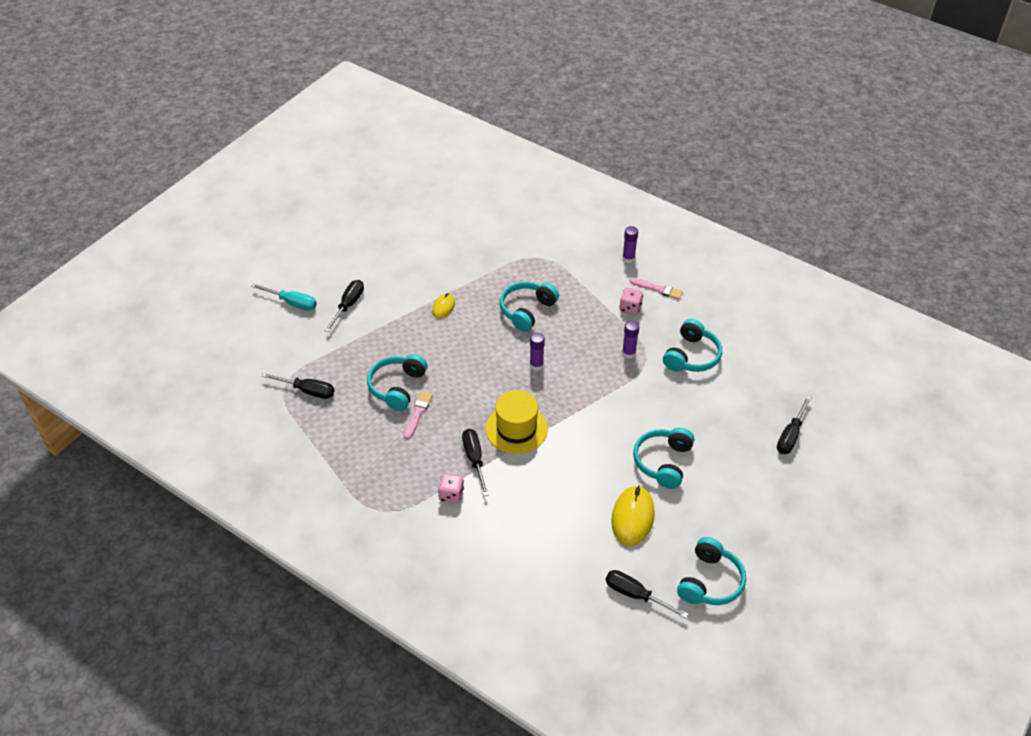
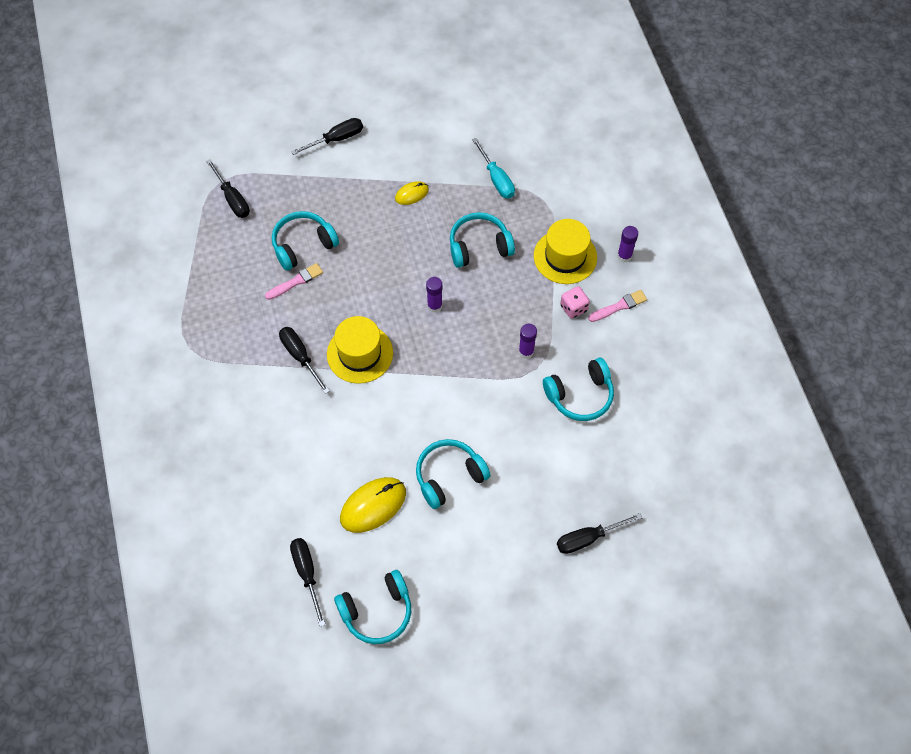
camera: 40 degrees right, 15 degrees up
(292, 303) = (295, 106): turquoise screwdriver -> turquoise screwdriver (496, 179)
(451, 495) = (253, 374): pink dice -> none
(474, 459) = (300, 356): black screwdriver -> black screwdriver turned 60 degrees counterclockwise
(591, 282) = (565, 257): none -> yellow hat
(657, 289) = (619, 306): pink brush -> pink brush turned 90 degrees counterclockwise

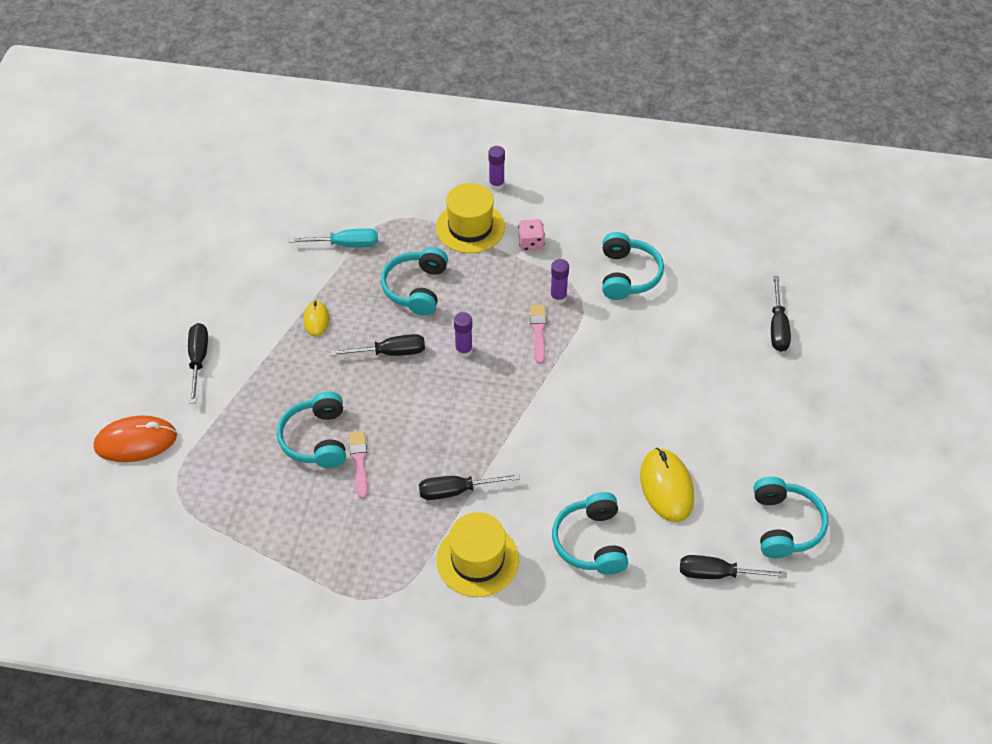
camera: 65 degrees left, 10 degrees down
(232, 199) = (209, 486): black screwdriver -> black screwdriver (390, 352)
(249, 138) = (136, 441): none -> orange mouse
(360, 353) = (483, 435): yellow hat -> yellow hat (477, 560)
(449, 476) = (664, 410): turquoise headphones -> turquoise headphones (591, 542)
(619, 306) = (548, 210): pink brush -> pink brush (538, 332)

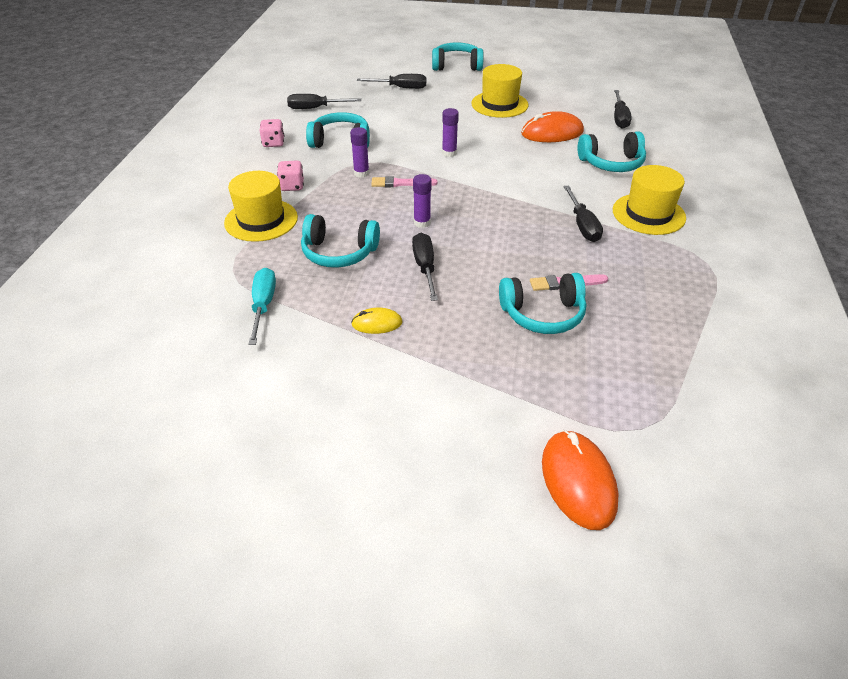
camera: 90 degrees left, 10 degrees down
(198, 359) = (437, 427): black screwdriver -> black screwdriver (315, 108)
(496, 184) = (206, 205): purple glue stick -> purple glue stick (449, 153)
(619, 218) = (273, 143): none -> pink dice
(666, 486) = (552, 133): yellow mouse -> orange mouse
(742, 434) = (499, 104): none -> yellow hat
(784, 525) = (572, 95): turquoise headphones -> turquoise headphones (456, 66)

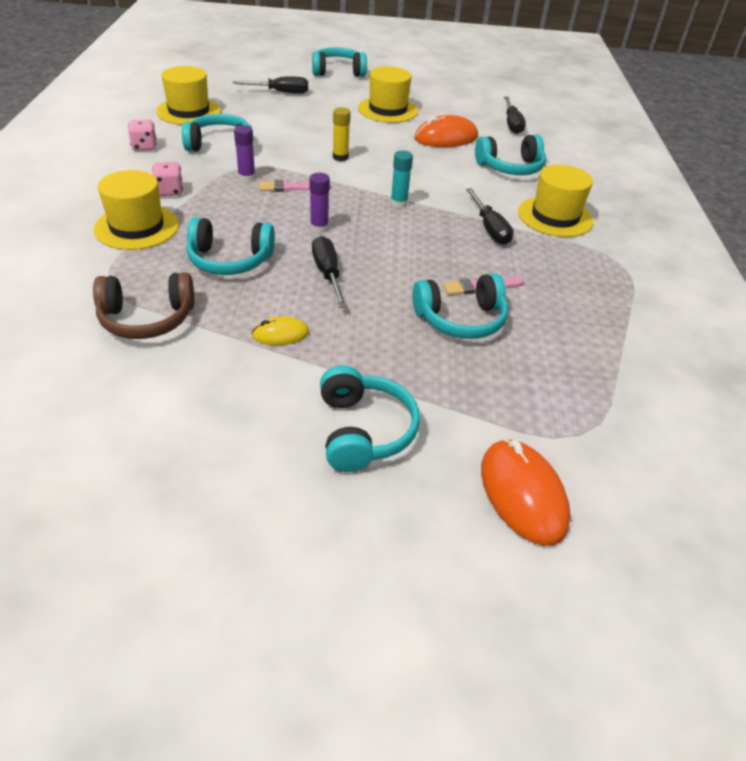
camera: 10 degrees left, 0 degrees up
(263, 305) = (147, 318): turquoise screwdriver -> brown headphones
(315, 108) = (189, 111): black screwdriver -> yellow hat
(441, 415) = (363, 430): none -> turquoise headphones
(449, 153) = (340, 157): purple glue stick -> yellow glue stick
(498, 199) = (398, 203): none -> turquoise glue stick

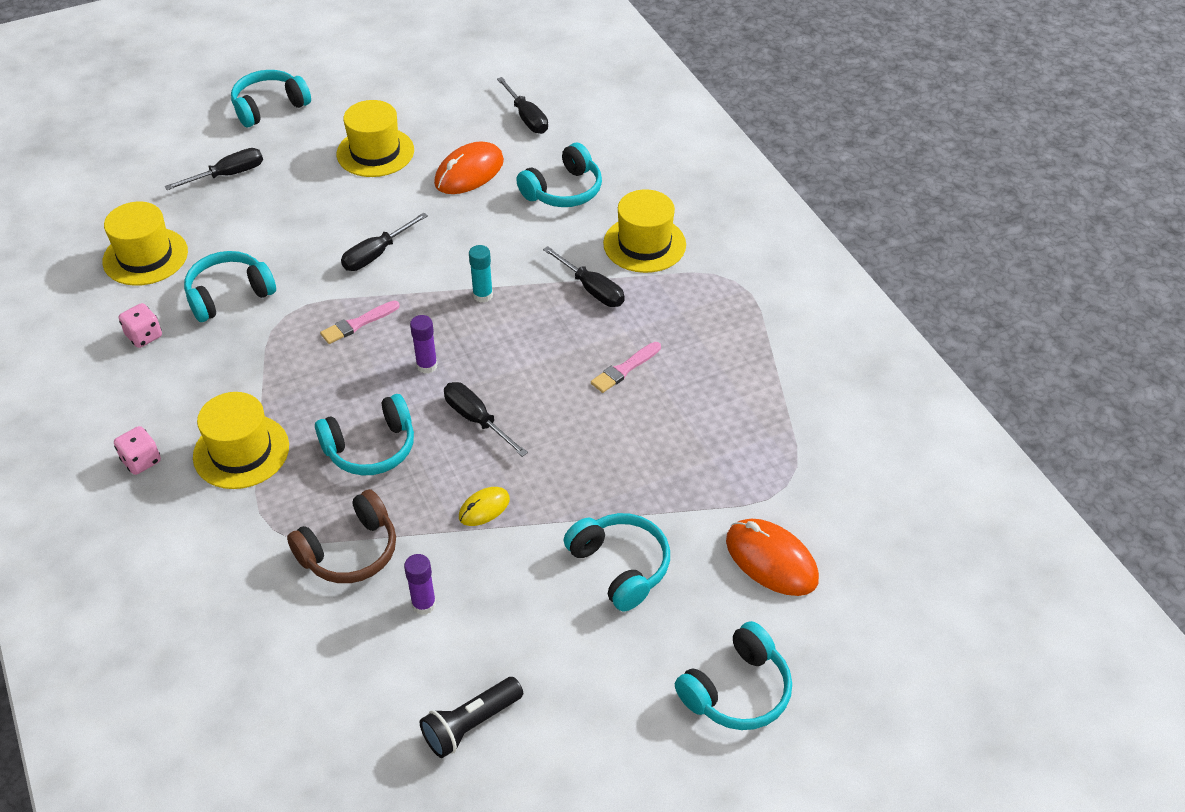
camera: 25 degrees left, 5 degrees up
(111, 500) = (470, 724): none -> black flashlight
(169, 191) = (232, 388): pink dice -> pink dice (141, 461)
(246, 177) = (299, 331): purple glue stick -> purple glue stick (424, 604)
(340, 157) = (376, 254): yellow glue stick -> black screwdriver
(461, 319) = (629, 415): turquoise headphones -> turquoise headphones (737, 690)

